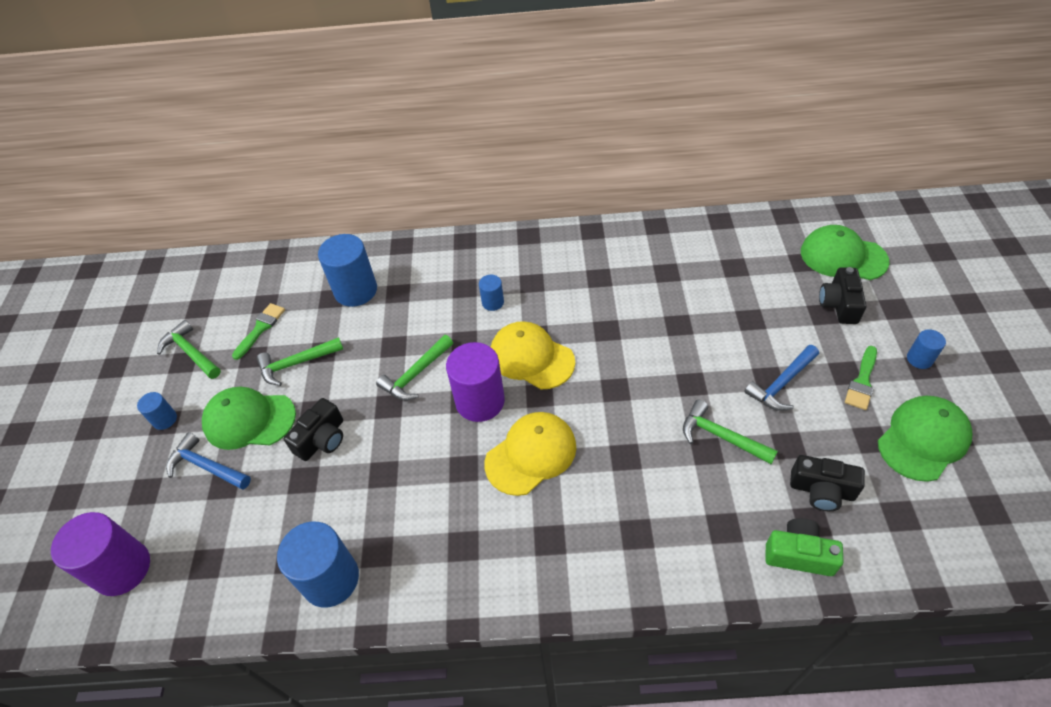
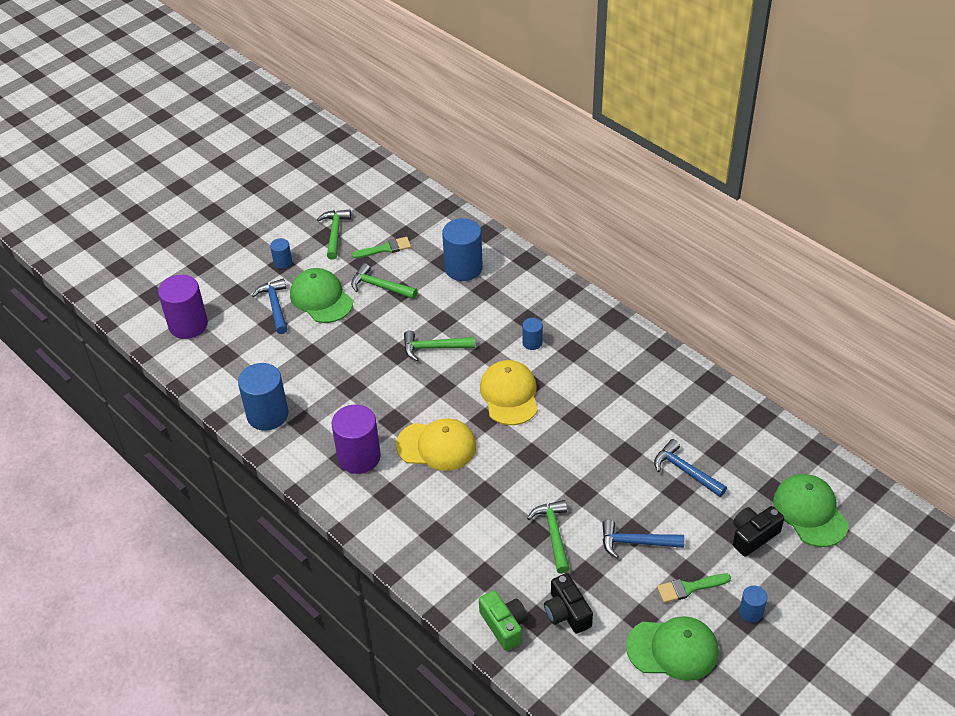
camera: 45 degrees right, 5 degrees down
(322, 439) = (344, 341): black camera -> none
(480, 401) = (448, 393): purple cylinder -> purple cylinder (359, 457)
(733, 300) = (685, 471): none -> blue hammer

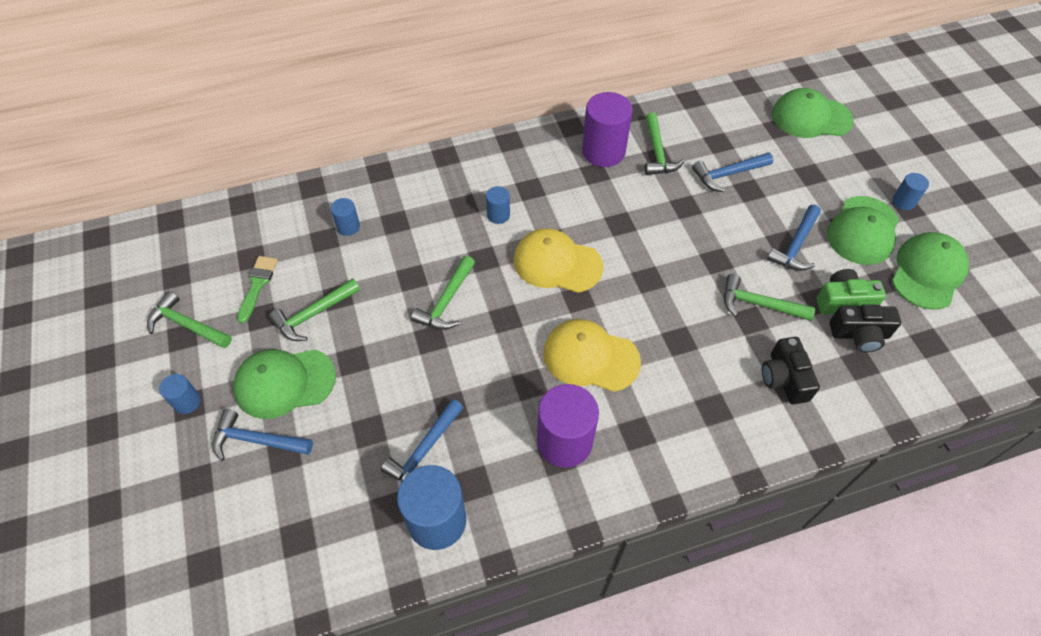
camera: 65 degrees left, 10 degrees up
(188, 325) = (205, 565): purple cylinder -> purple cylinder (603, 151)
(311, 388) = (425, 451): none -> blue hammer
(436, 446) = (590, 357): yellow cap -> yellow cap turned 105 degrees counterclockwise
(463, 268) = (348, 227): blue cylinder -> blue cylinder, size x0.50
(504, 625) = (858, 395): green camera -> green camera (843, 301)
(674, 415) = (657, 152): none -> green hammer
(689, 588) = (863, 230): green brush -> green cap
(753, 536) = (822, 163): black camera -> black camera (784, 378)

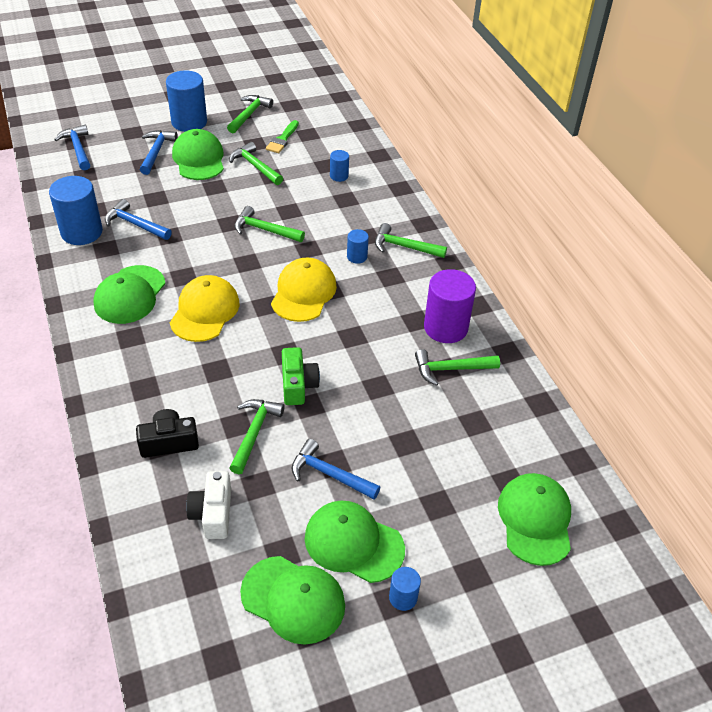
camera: 85 degrees right, 10 degrees down
(187, 402) = (189, 122): blue cylinder -> blue cylinder, size x2.01
(257, 285) = (282, 139): green brush -> green brush turned 105 degrees clockwise
(483, 174) = (404, 247): none -> green hammer
(564, 441) = (130, 295): purple cylinder -> green cap
(728, 174) = (427, 426): blue hammer -> blue hammer (78, 148)
(843, 301) = (255, 506): green camera -> green camera (298, 385)
(859, 335) = (213, 513): black camera -> white camera

